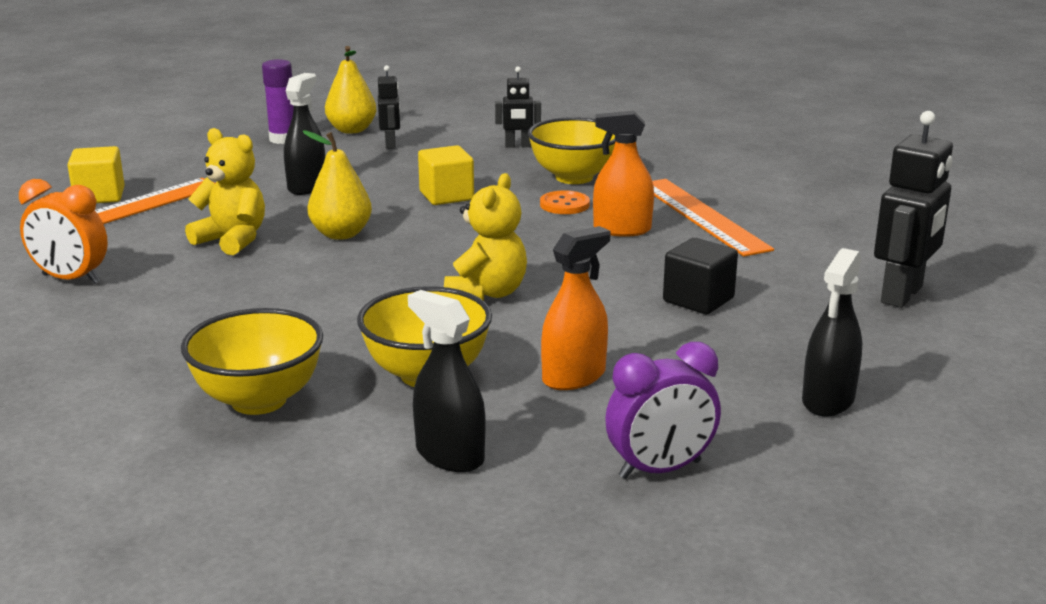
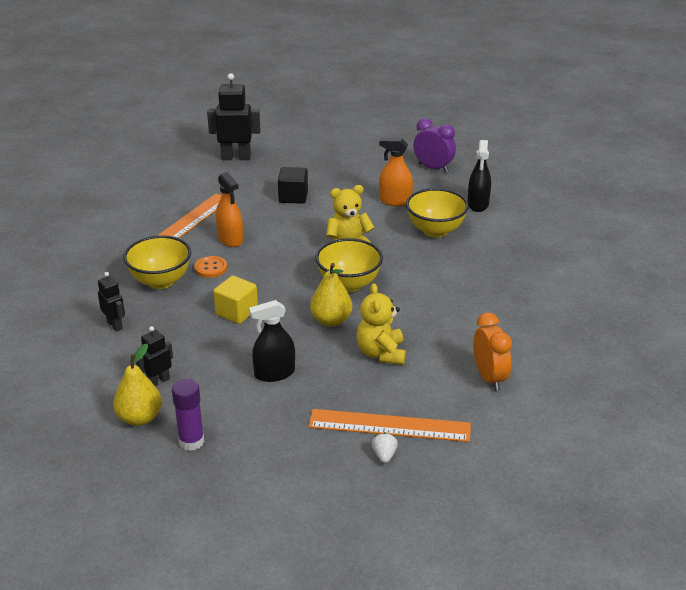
camera: 125 degrees left, 10 degrees up
(100, 196) = (384, 455): yellow cube -> white strawberry
(259, 400) = (503, 257): yellow bowl -> yellow bowl (349, 284)
(828, 400) = (348, 153): black spray bottle -> none

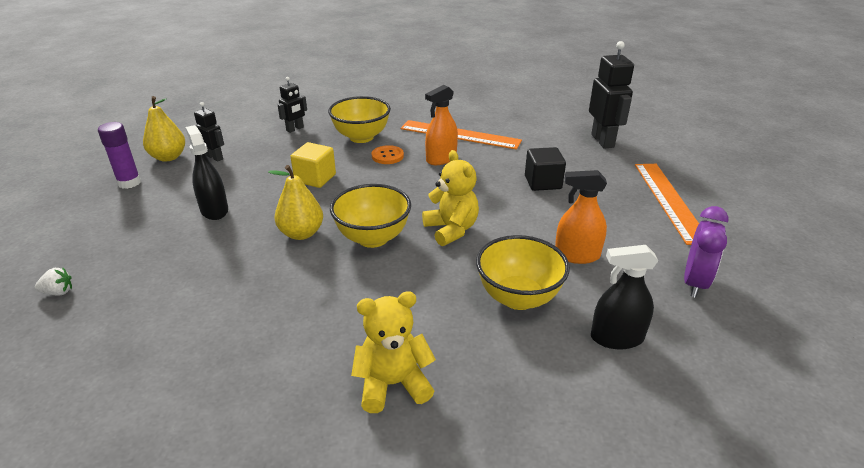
camera: 80 degrees right, 0 degrees up
(381, 353) = (237, 274): yellow teddy bear -> yellow teddy bear (393, 384)
(389, 426) = (106, 291): orange ruler -> orange ruler (669, 201)
(395, 201) = (577, 255): orange spray bottle -> orange spray bottle turned 90 degrees counterclockwise
(489, 378) = (170, 372): orange clock -> none

